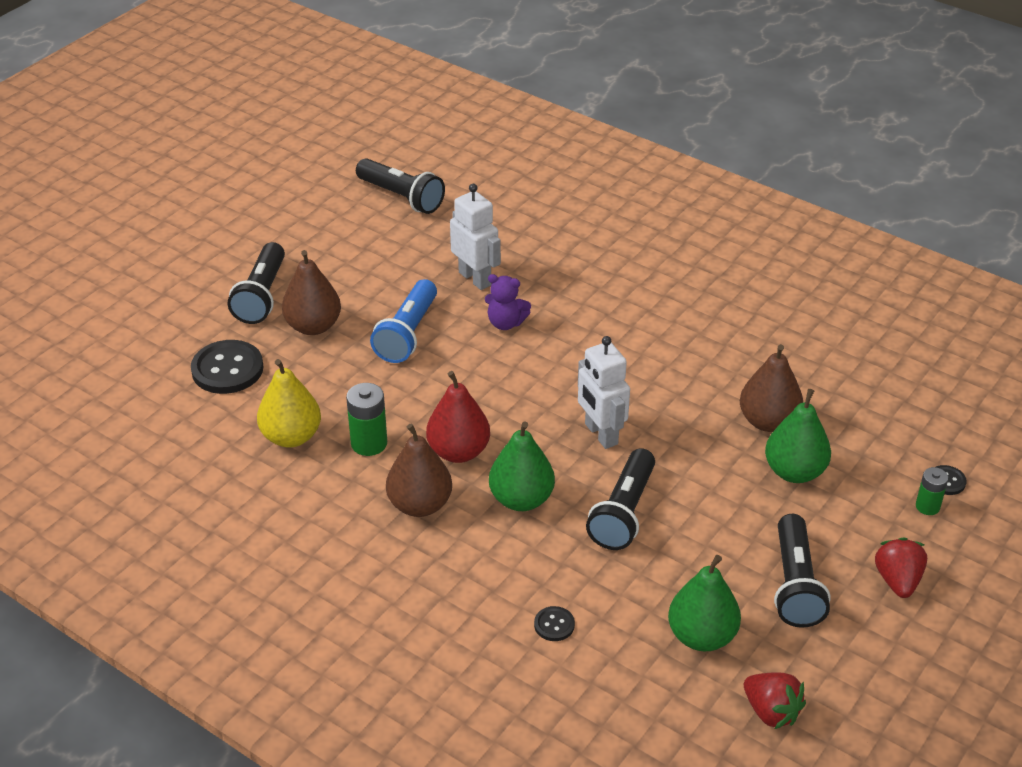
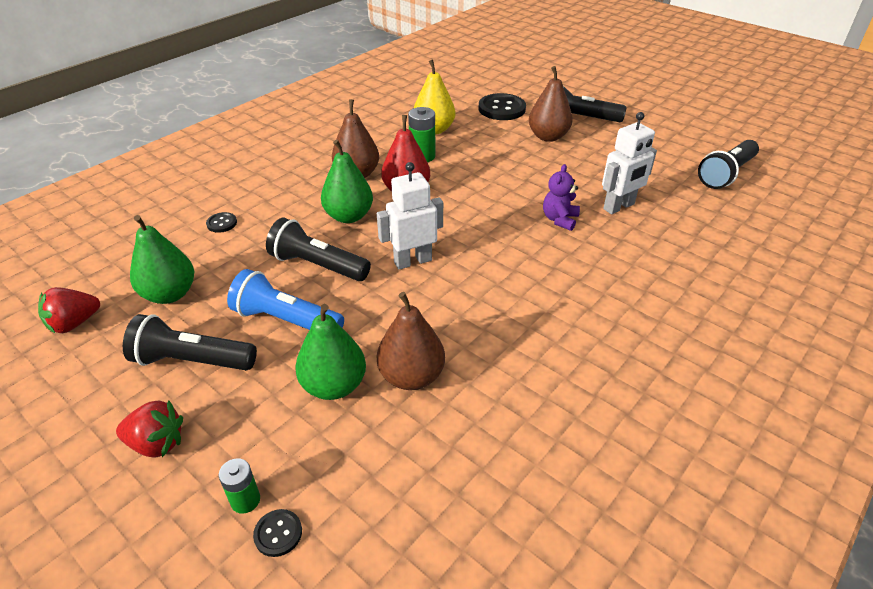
camera: 95 degrees right, 0 degrees up
(408, 334) = (541, 173): blue flashlight -> blue flashlight (285, 320)

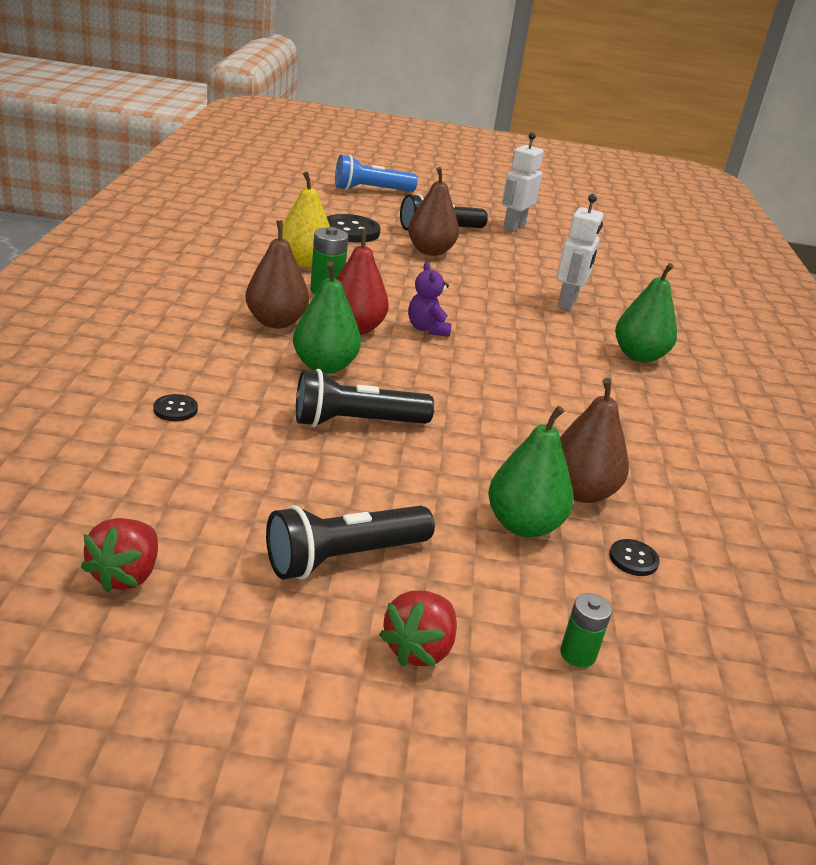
camera: 40 degrees left, 10 degrees down
(157, 443) = (419, 649): red strawberry -> red strawberry turned 150 degrees clockwise
(170, 294) = (216, 502): green pear -> green pear (639, 356)
(278, 533) = (642, 665): black button -> black button (633, 559)
(285, 320) = (394, 484): blue flashlight -> blue flashlight (371, 190)
(412, 261) = (449, 392): white robot -> white robot (513, 227)
(559, 219) = (533, 324): purple teddy bear -> purple teddy bear (427, 329)
(726, 174) = (615, 260): black flashlight -> none

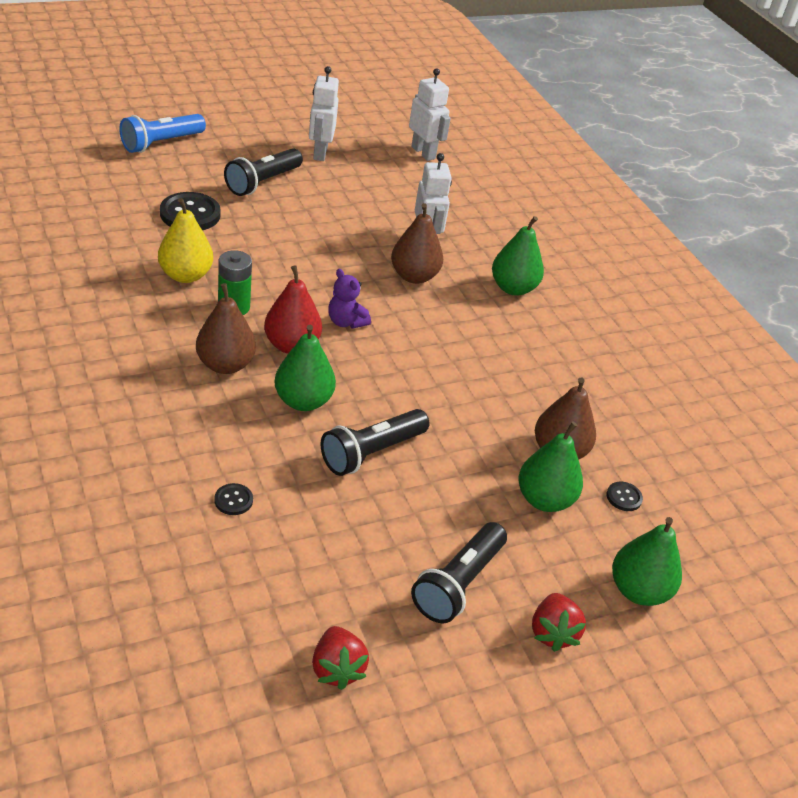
camera: 30 degrees left, 10 degrees up
(430, 251) = (277, 217): brown pear -> brown pear (414, 276)
(578, 654) = (638, 590): green battery -> green pear
(622, 250) = (423, 153): none -> white robot

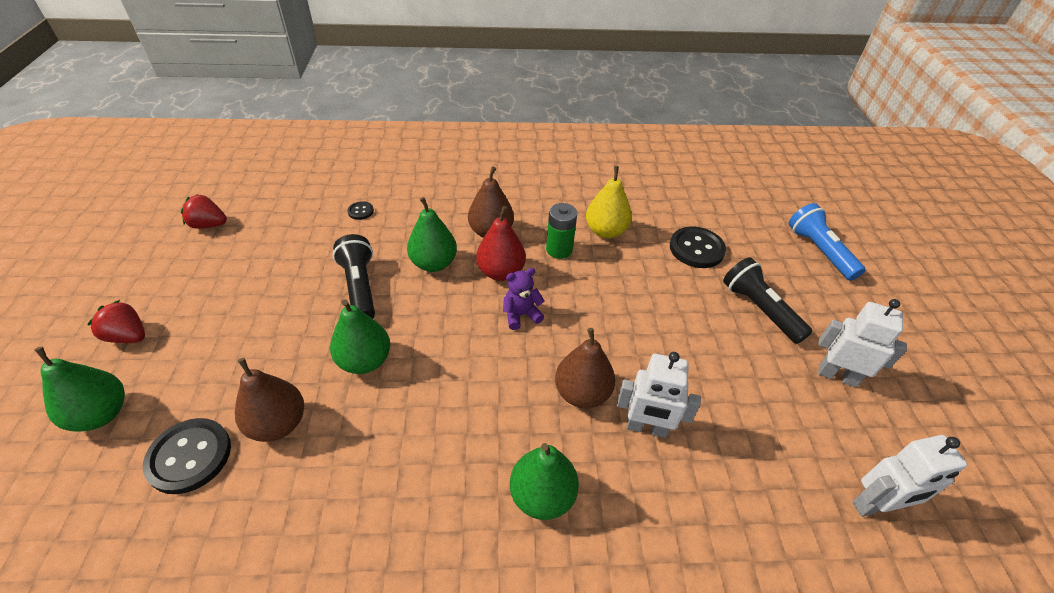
camera: 115 degrees right, 5 degrees up
(458, 584) = (212, 298): black flashlight -> none
(544, 500) = (237, 385): green pear -> green pear (365, 361)
(624, 497) = (189, 456): black button -> black button, size x2.07

